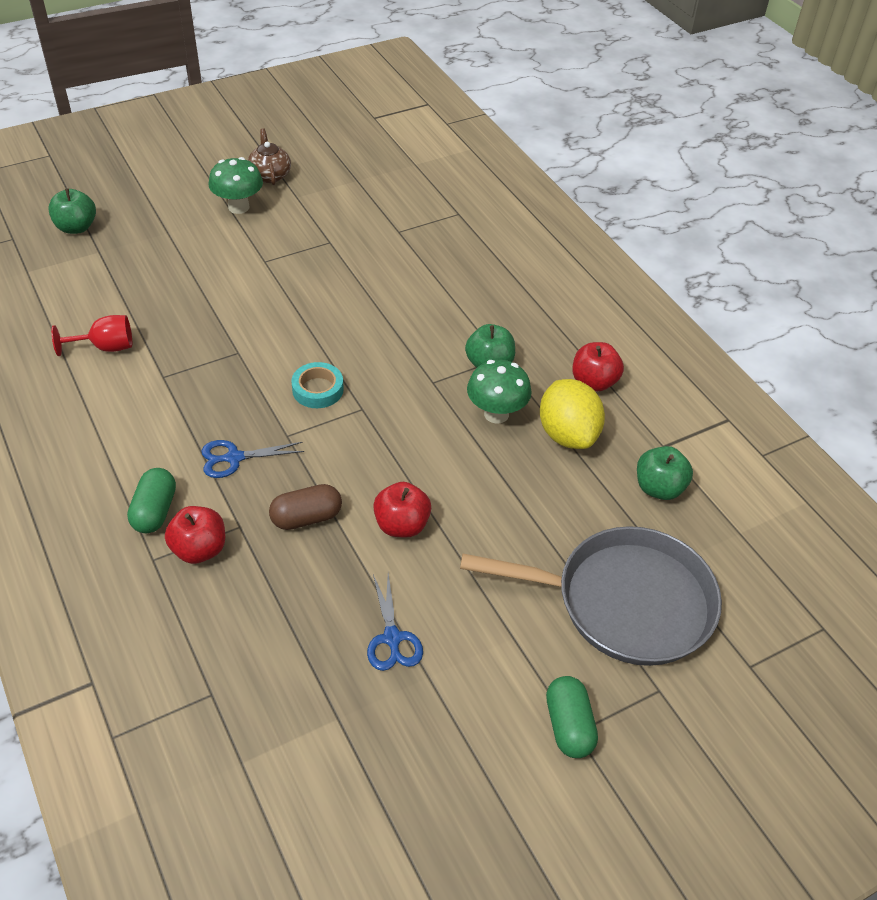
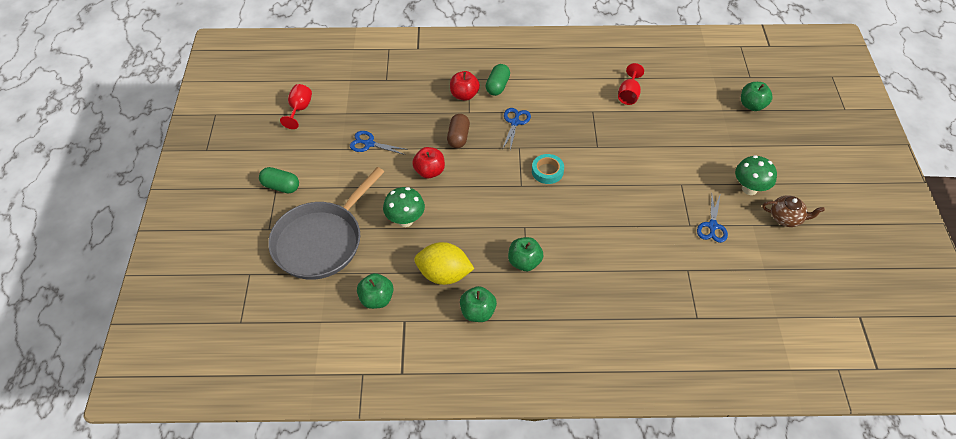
camera: 120 degrees right, 5 degrees up
(155, 511) = (497, 86): green capsule -> green capsule turned 75 degrees clockwise
(319, 225) = (712, 226): none -> blue scissors
(371, 812) = (299, 109): none -> red goblet
(496, 414) = (481, 246): green mushroom -> green mushroom (405, 220)
(594, 382) = (478, 312): red apple -> green apple

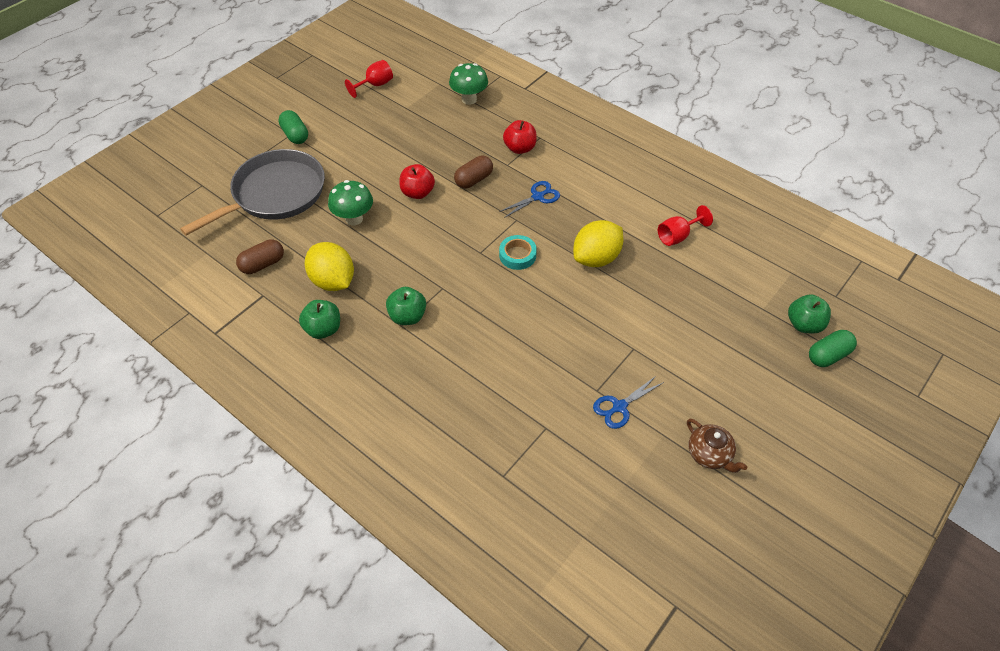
camera: 40 degrees right, 0 degrees up
(321, 241) = (275, 194): grey pan -> grey pan turned 150 degrees clockwise
(369, 144) = (396, 142): blue scissors -> none
(376, 299) = (263, 264): green apple -> brown capsule
(497, 86) = (558, 157): green capsule -> green capsule (828, 355)
(597, 141) = (596, 258): none -> yellow lemon
(749, 189) = (702, 400): green mushroom -> green mushroom (469, 99)

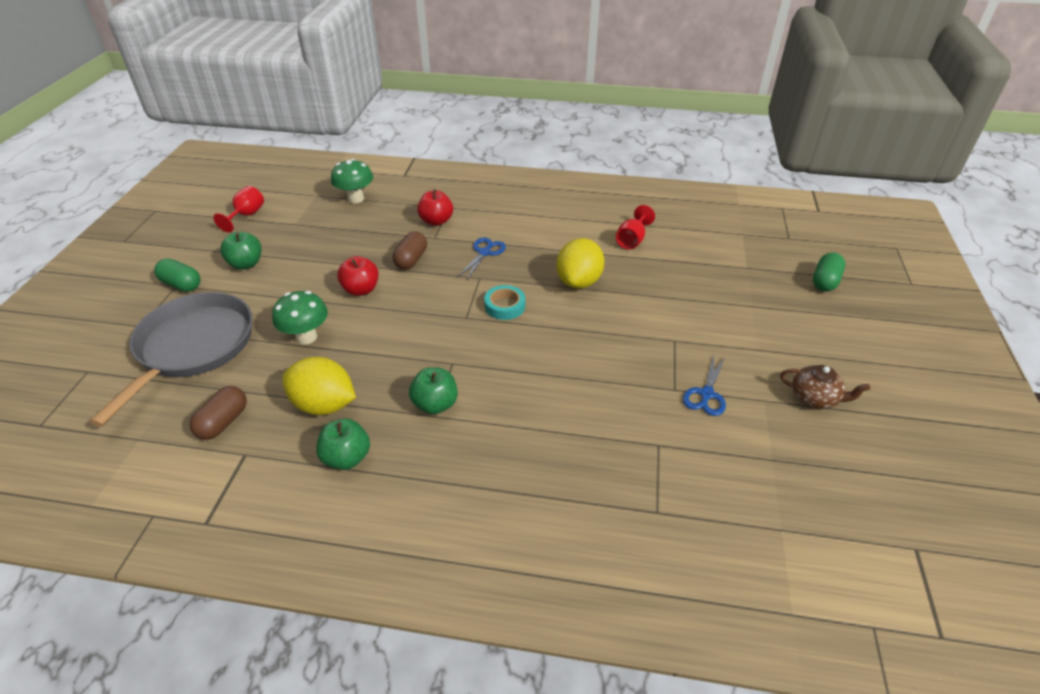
camera: 30 degrees left, 10 degrees down
(804, 324) = (786, 267): green apple -> green apple (246, 264)

